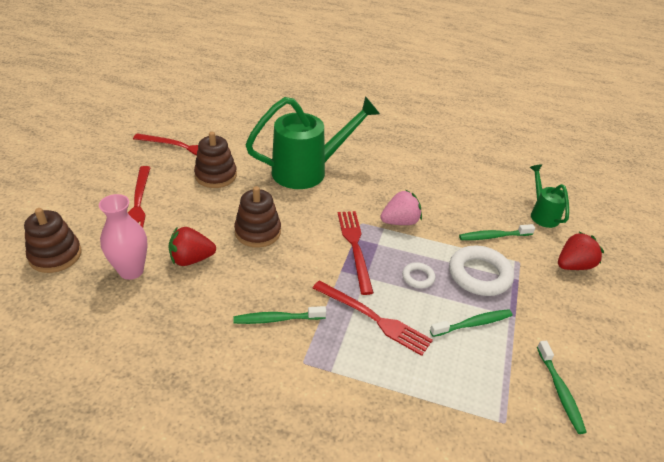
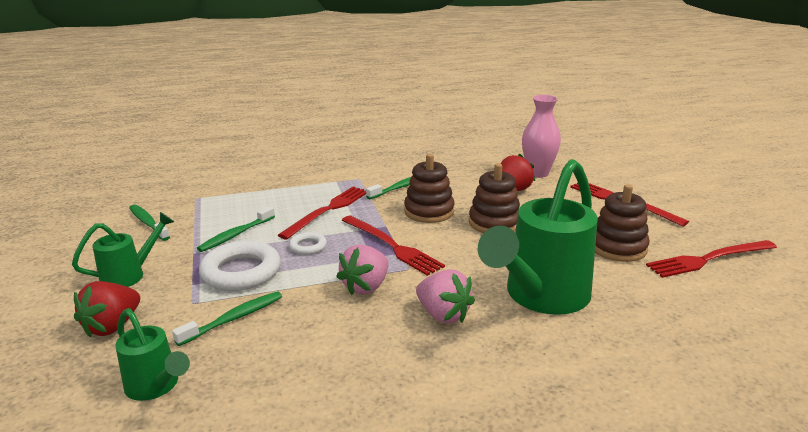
camera: 150 degrees right, 15 degrees down
(55, 255) = (598, 163): brown stacking toy -> brown stacking toy (429, 211)
(371, 185) = (443, 315): none -> pink strawberry
(374, 318) = (328, 210): red fork -> red fork turned 120 degrees clockwise
(568, 313) = (130, 275): none -> green watering can

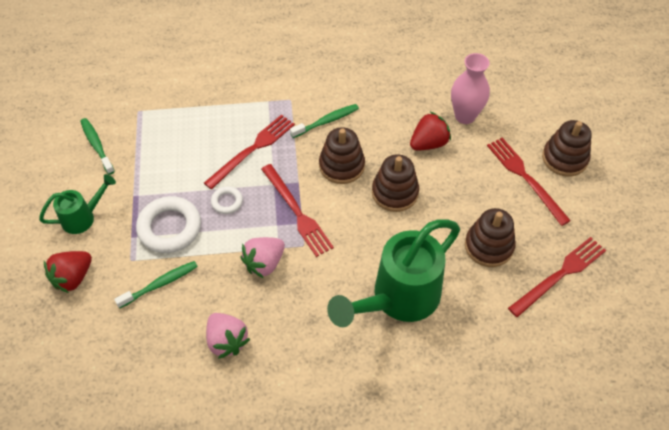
camera: 10 degrees right, 30 degrees up
(156, 387) = (104, 346): green watering can -> none
(236, 235) = (169, 175): green toothbrush -> none
(443, 315) = (316, 306): pink strawberry -> pink strawberry (227, 341)
(650, 188) = (564, 158): none -> brown stacking toy
(708, 259) = (559, 275): red fork -> red fork turned 150 degrees clockwise

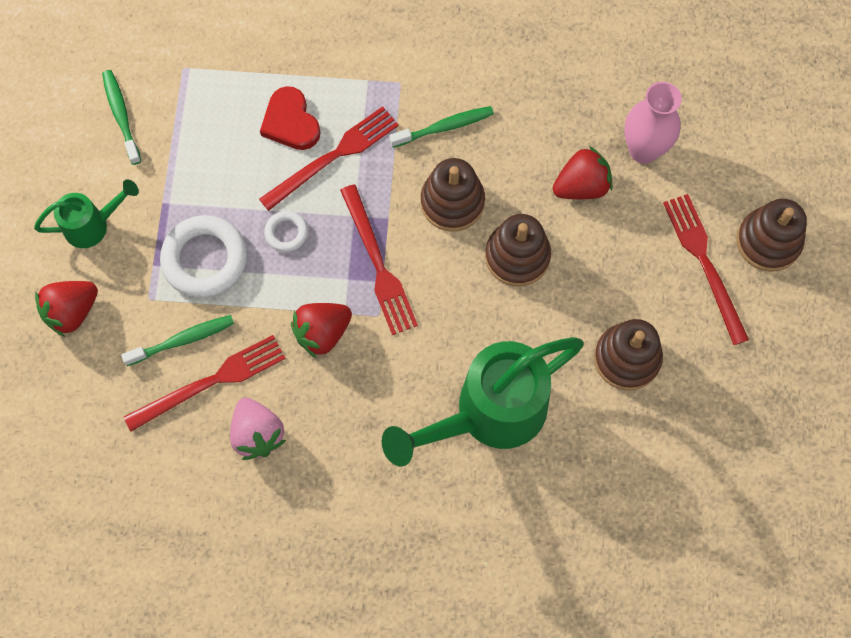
camera: 10 degrees right, 15 degrees up
(218, 133) = (290, 122): none -> red heart
(264, 263) = (322, 333): pink strawberry -> red strawberry
(559, 275) = (712, 416): red fork -> red fork (211, 382)

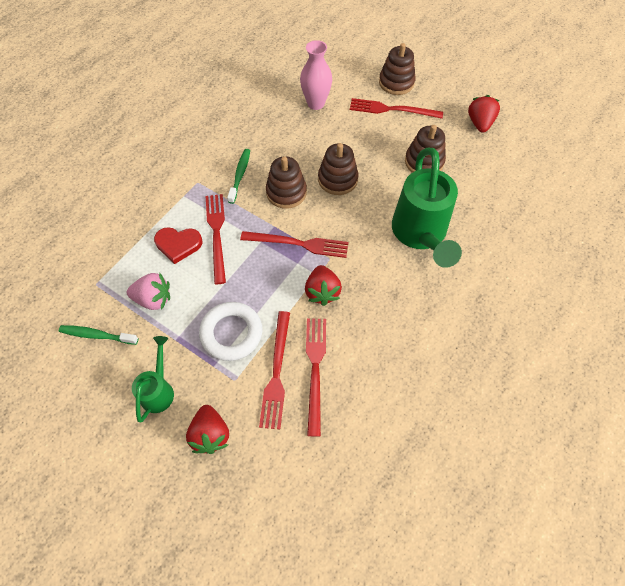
camera: 60 degrees left, 10 degrees down
(183, 340) = (276, 372): green toothbrush -> red fork
(257, 434) = (365, 358): pink strawberry -> pink strawberry (153, 299)
(286, 233) = (246, 280): white ring -> none
(581, 186) = (317, 135): red strawberry -> red strawberry (479, 123)

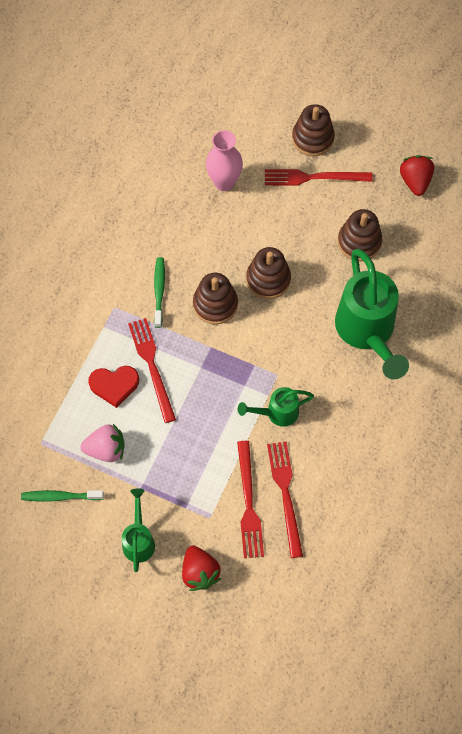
camera: 10 degrees left, 5 degrees up
(231, 333) = (195, 472): white ring -> none
(298, 244) = (241, 363): red fork -> none
(322, 292) = (276, 413): red strawberry -> green watering can

